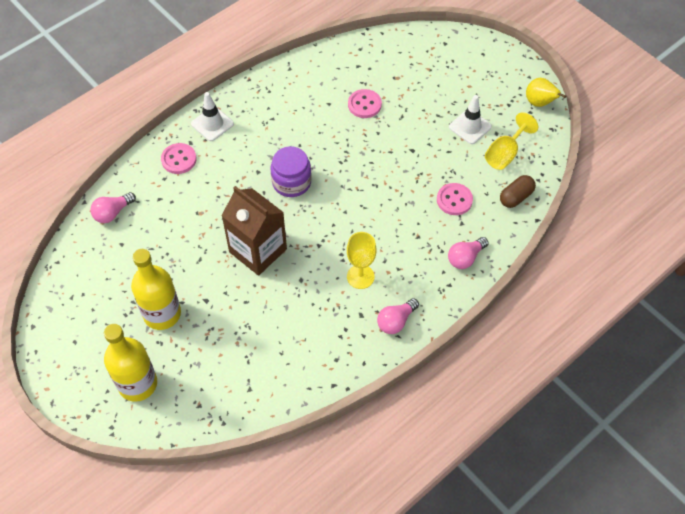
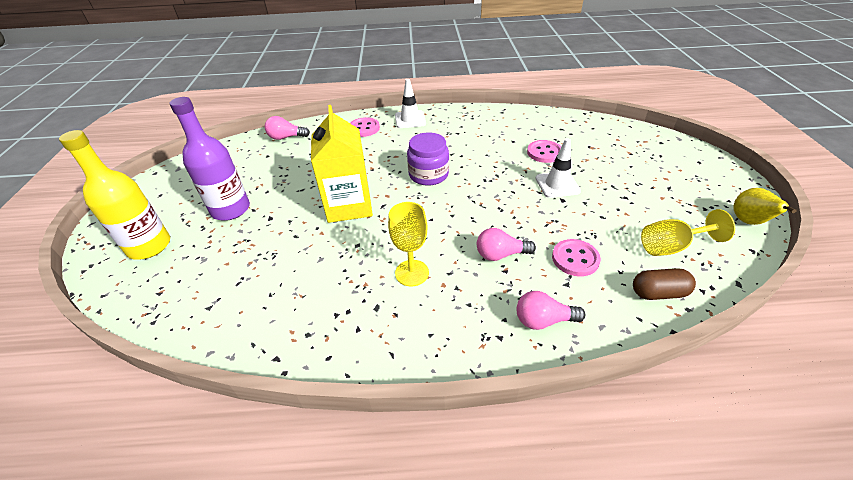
camera: 40 degrees right, 15 degrees down
(162, 314) = (230, 209): yellow bottle -> purple bottle
(258, 250) = (349, 205): brown carton -> yellow carton
(396, 321) = (404, 337): pink light bulb -> pink light bulb (500, 254)
(470, 127) = (643, 208): white traffic cone -> white traffic cone (557, 185)

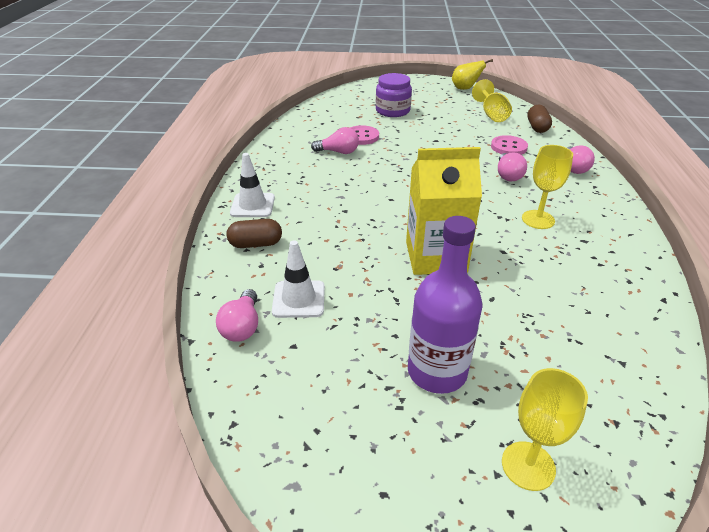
camera: 85 degrees left, 5 degrees down
(149, 246) = (528, 465): yellow bottle -> yellow goblet
(364, 128) = (256, 244): pink button -> brown capsule
(428, 175) = (384, 200): purple jar -> purple jar (392, 111)
(506, 144) = (338, 152): none -> pink light bulb
(557, 185) = (414, 139): white traffic cone -> white traffic cone (298, 299)

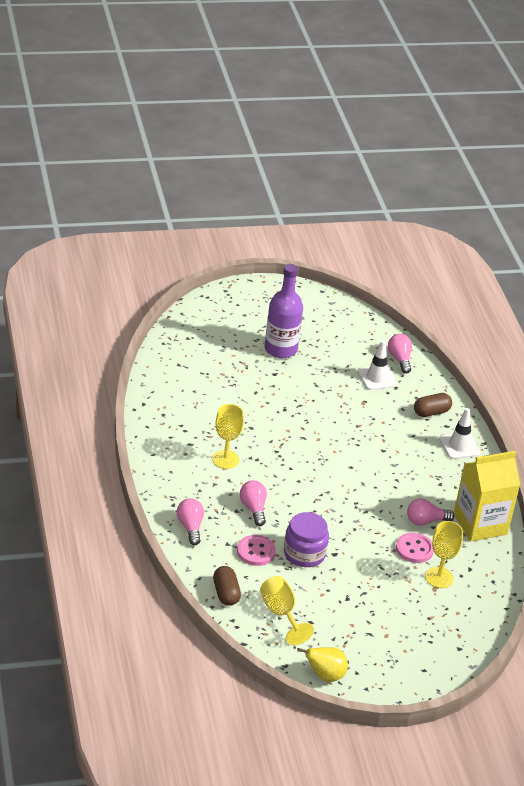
camera: 160 degrees right, 0 degrees up
(392, 111) = (401, 605): purple jar -> purple jar (304, 553)
(435, 257) = (299, 417): yellow carton -> yellow carton (480, 524)
(528, 465) = (231, 318): yellow goblet -> yellow goblet (439, 577)

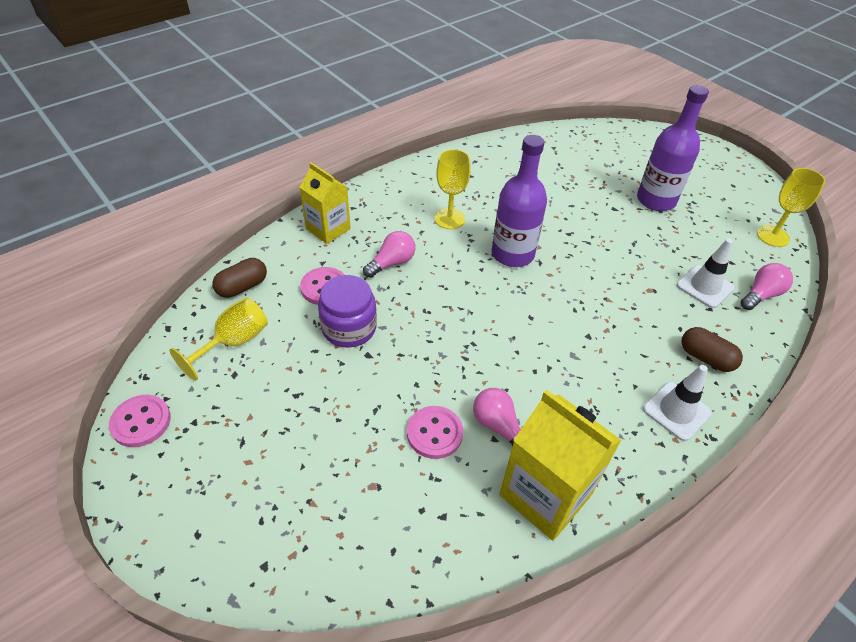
camera: 65 degrees right, 10 degrees up
(190, 527) = (328, 229): pink light bulb -> yellow carton
(286, 446) = (512, 254): none -> purple bottle
(325, 676) = (141, 422): yellow pear -> pink button
(439, 577) = (398, 483): yellow goblet -> yellow goblet (773, 236)

